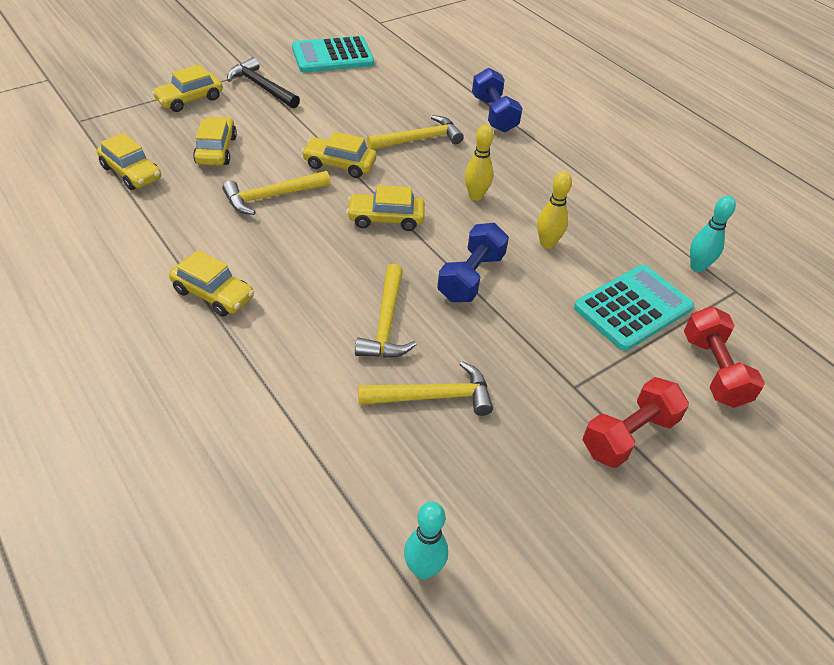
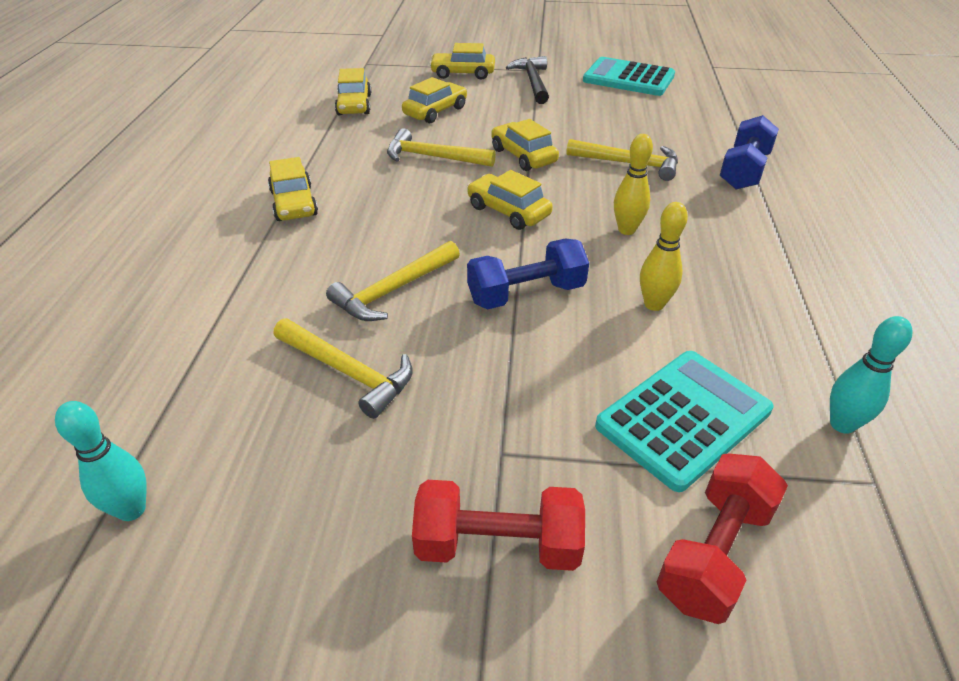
camera: 45 degrees right, 5 degrees down
(633, 308) = (683, 418): turquoise calculator -> turquoise calculator turned 45 degrees counterclockwise

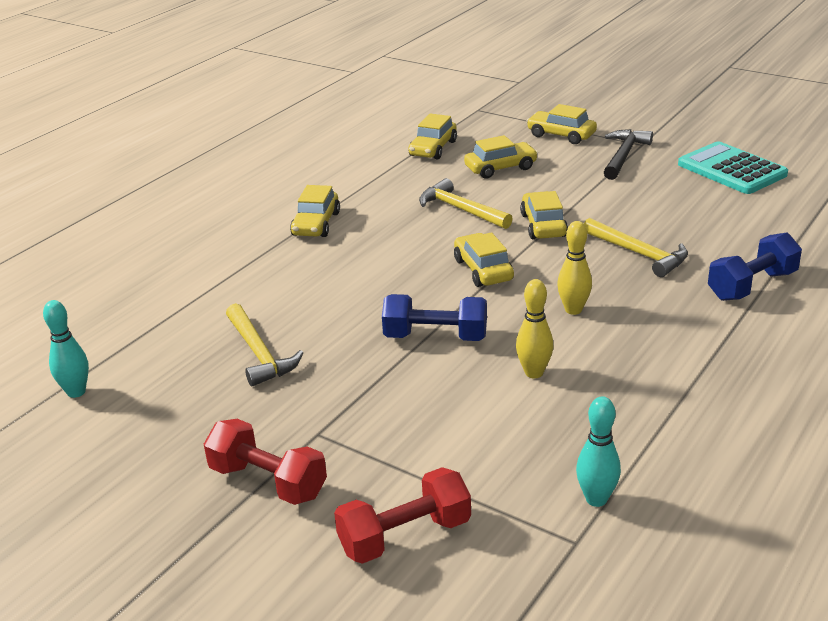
camera: 30 degrees right, 10 degrees down
(393, 290) = (336, 307): yellow hammer -> none
(683, 418) = (471, 455): turquoise calculator -> none

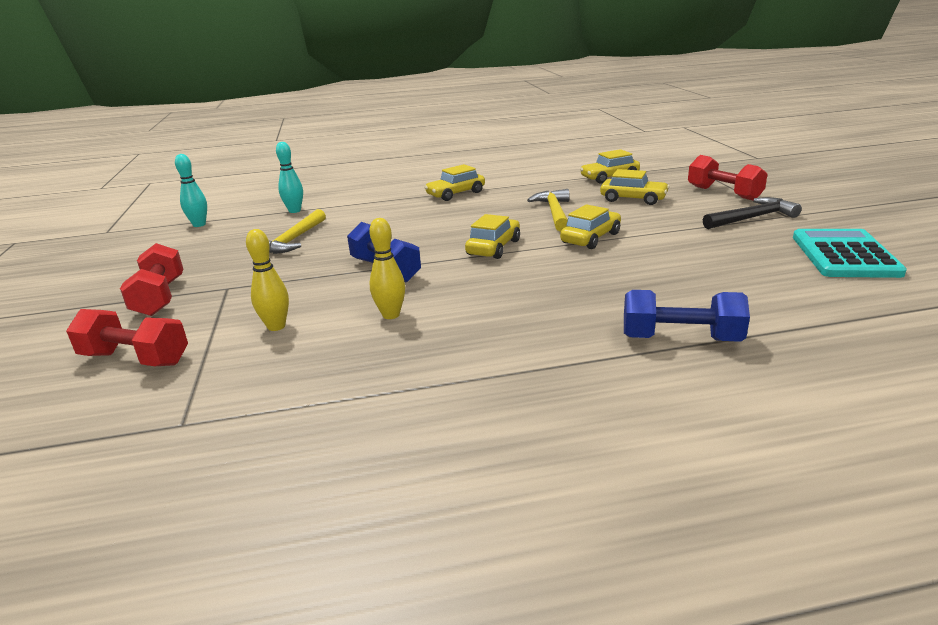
camera: 45 degrees right, 5 degrees down
(561, 135) = (724, 193): yellow car -> red dumbbell
(573, 310) = (499, 292): yellow bowling pin -> yellow bowling pin (276, 326)
(596, 499) = (249, 408): turquoise bowling pin -> turquoise bowling pin (294, 211)
(638, 254) = (625, 279): yellow hammer -> none

